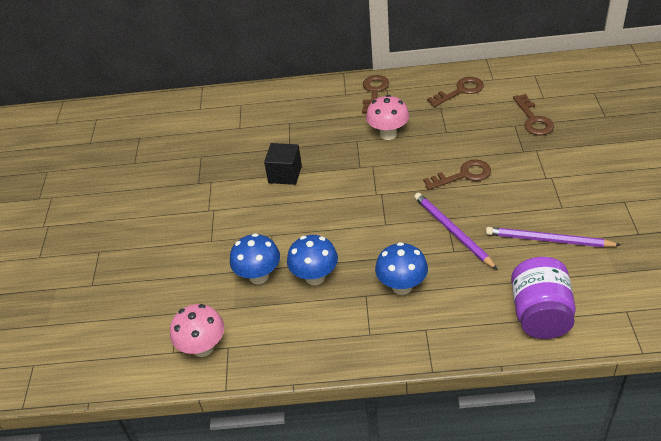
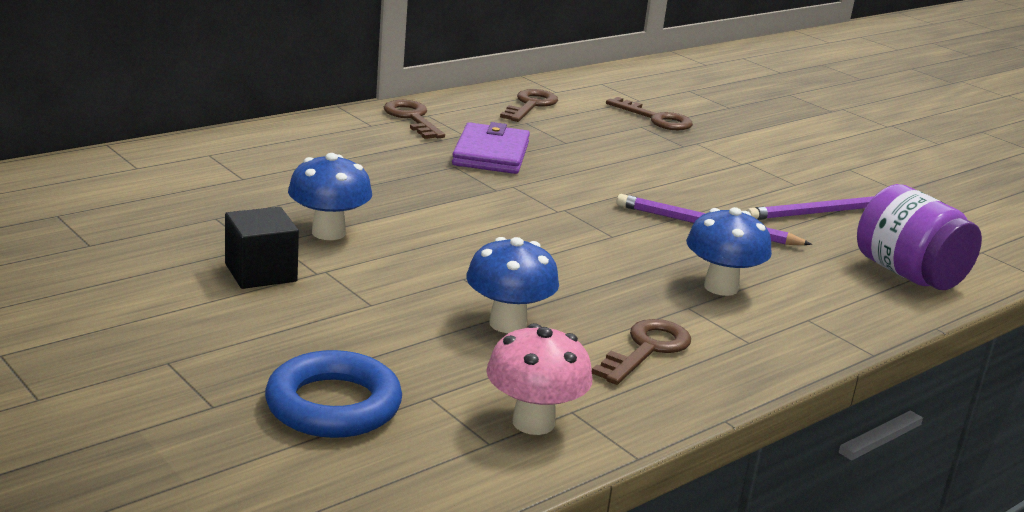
camera: 45 degrees left, 20 degrees down
(134, 302) = (333, 405): none -> blue ring
(285, 174) = (393, 214): black cube -> black cube (261, 273)
(315, 277) = (593, 305): blue mushroom -> blue mushroom (328, 233)
(388, 134) = (491, 154): pink mushroom -> purple wallet
(463, 175) = (645, 176): brown key -> brown key (647, 349)

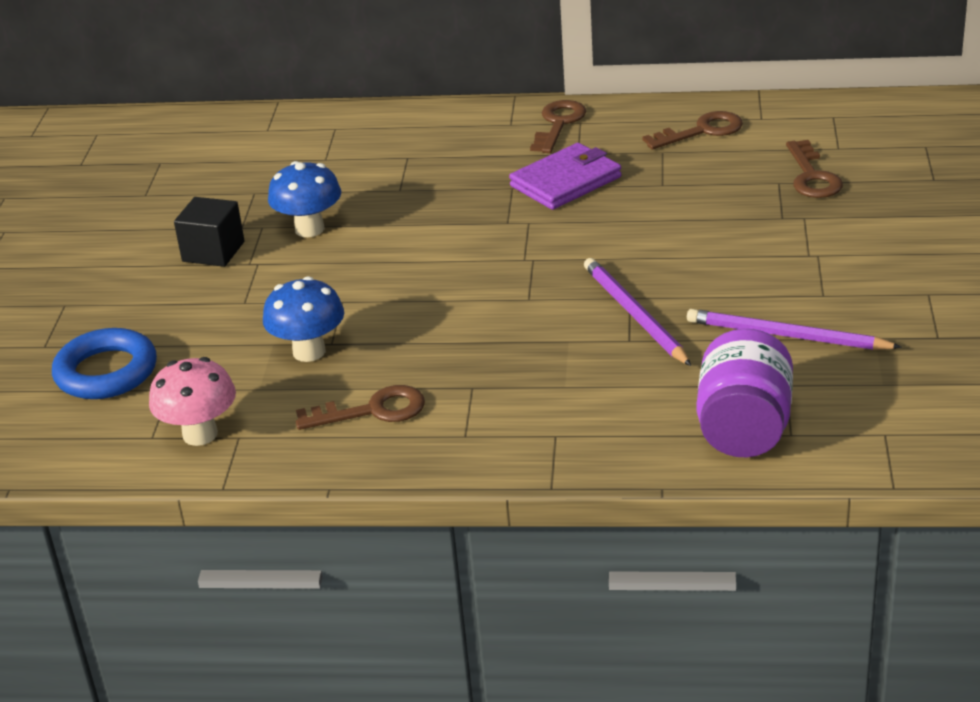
camera: 50 degrees right, 10 degrees up
(721, 287) = (533, 379): blue mushroom -> none

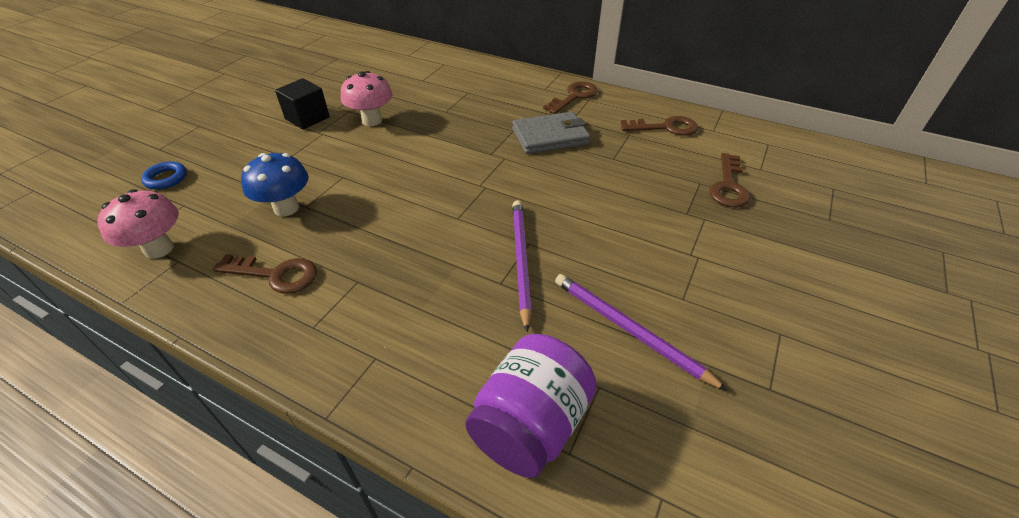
camera: 20 degrees right, 10 degrees up
(106, 372) = (166, 178): blue ring -> blue ring, size x0.56
(309, 229) = (372, 120): blue mushroom -> pink mushroom
(566, 181) = (550, 136): purple wallet -> grey wallet

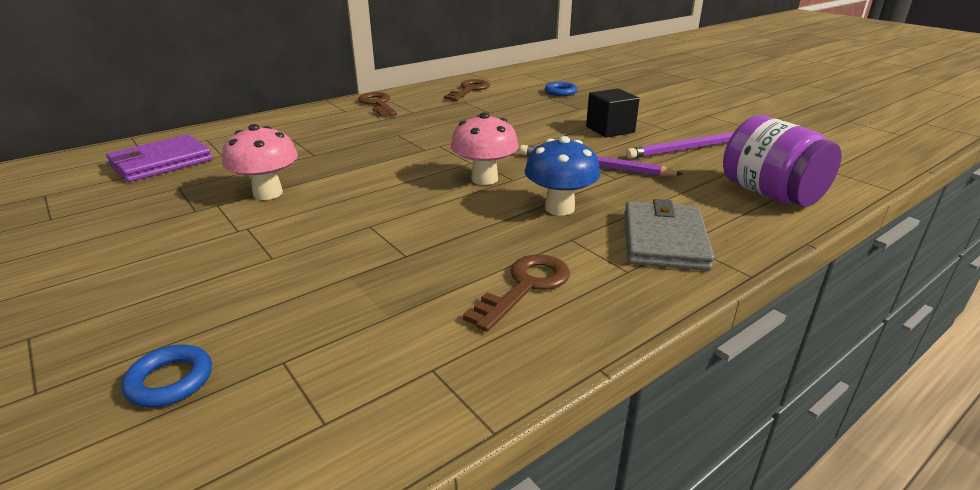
camera: 65 degrees left, 15 degrees down
(159, 249) = (384, 389): pink mushroom -> pink mushroom (484, 179)
(286, 208) = (395, 268): blue mushroom -> blue mushroom (559, 208)
(307, 118) = (186, 234): black cube -> black cube (610, 129)
(397, 67) = (161, 163): none -> purple wallet
(550, 136) = (429, 124): grey wallet -> grey wallet (664, 240)
(728, 186) = (560, 92): brown key -> blue ring

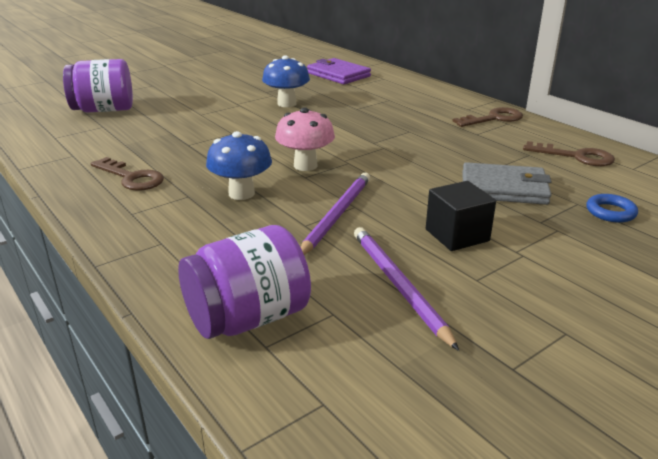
camera: 90 degrees right, 0 degrees up
(170, 381) = (104, 110): blue ring -> purple jar
(268, 193) = (286, 104): pink mushroom -> blue mushroom
(664, 240) = (169, 234): grey wallet -> grey wallet (504, 188)

